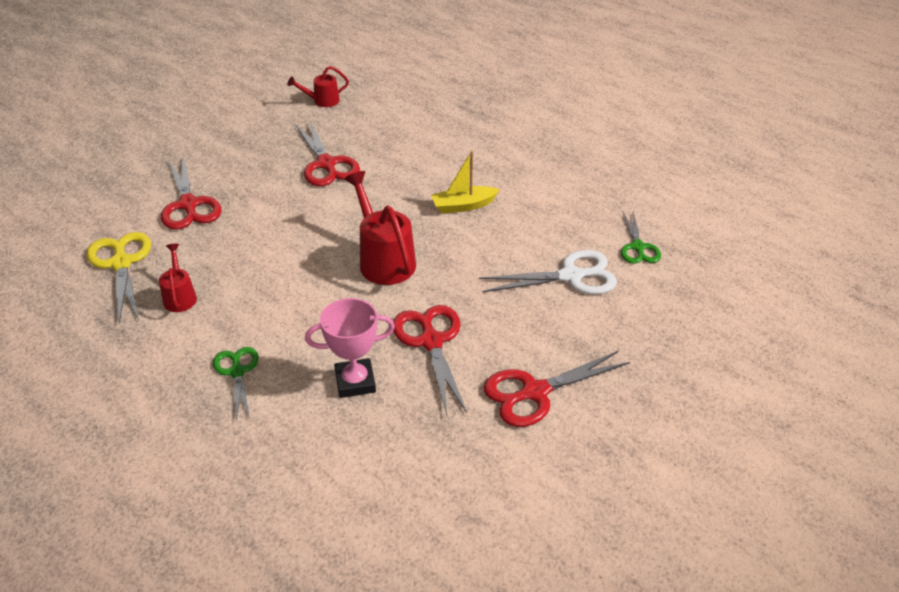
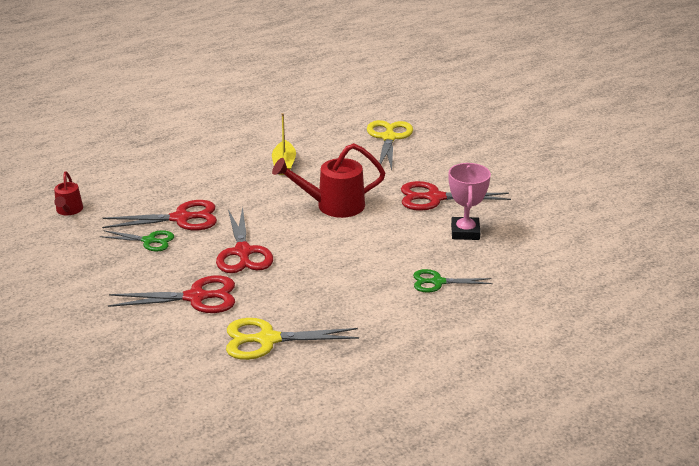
camera: 75 degrees left, 10 degrees down
(180, 296) = (332, 307): red watering can -> none
(535, 392) = (495, 169): red scissors -> red scissors (243, 252)
(571, 276) = (389, 138): white scissors -> yellow scissors
(638, 247) = (370, 110): green scissors -> green scissors (149, 241)

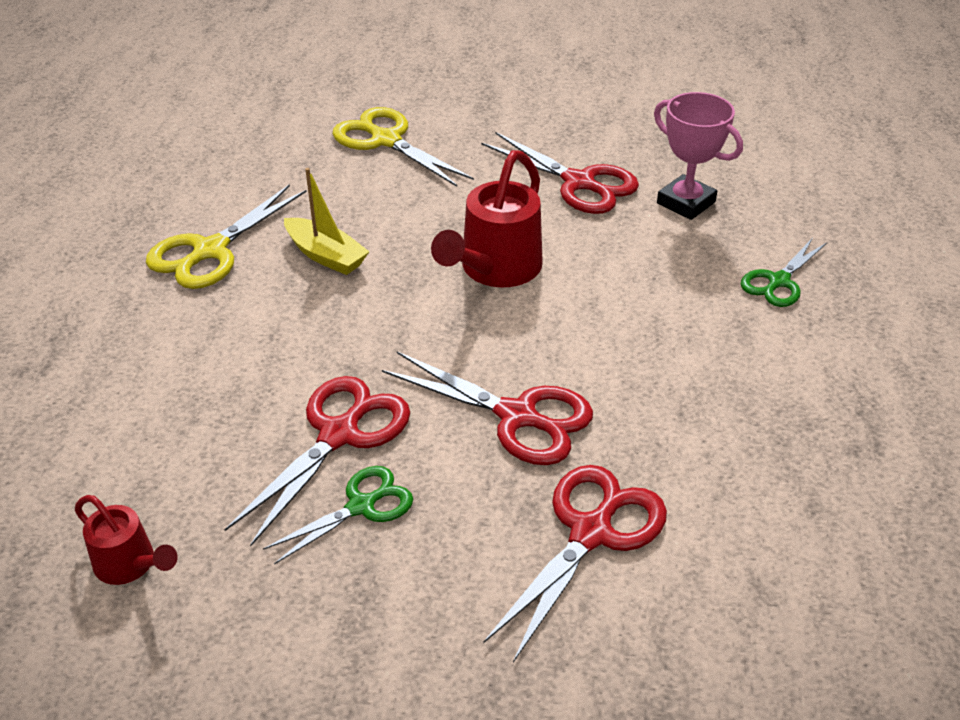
camera: 50 degrees left, 10 degrees up
(267, 339) = (780, 509): yellow scissors -> yellow scissors (210, 251)
(434, 198) = (579, 183): red scissors -> red scissors turned 90 degrees counterclockwise

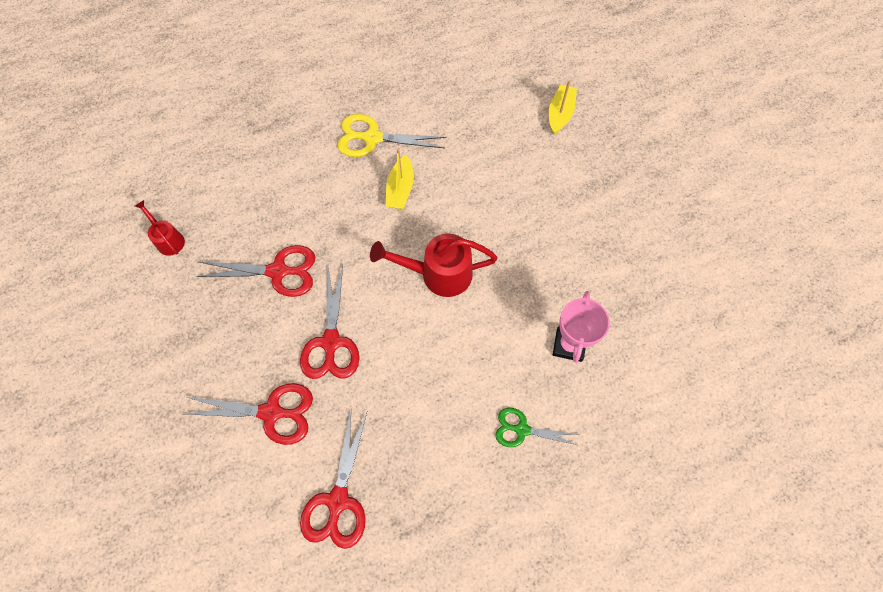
camera: 60 degrees right, 25 degrees up
(130, 565) = (168, 239): red watering can -> red watering can turned 135 degrees clockwise
(358, 92) = (560, 114): none -> yellow boat
(361, 506) = (240, 306): green scissors -> none
(386, 140) = (521, 156): yellow scissors -> none
(579, 183) = (549, 276): red scissors -> red scissors (338, 500)

